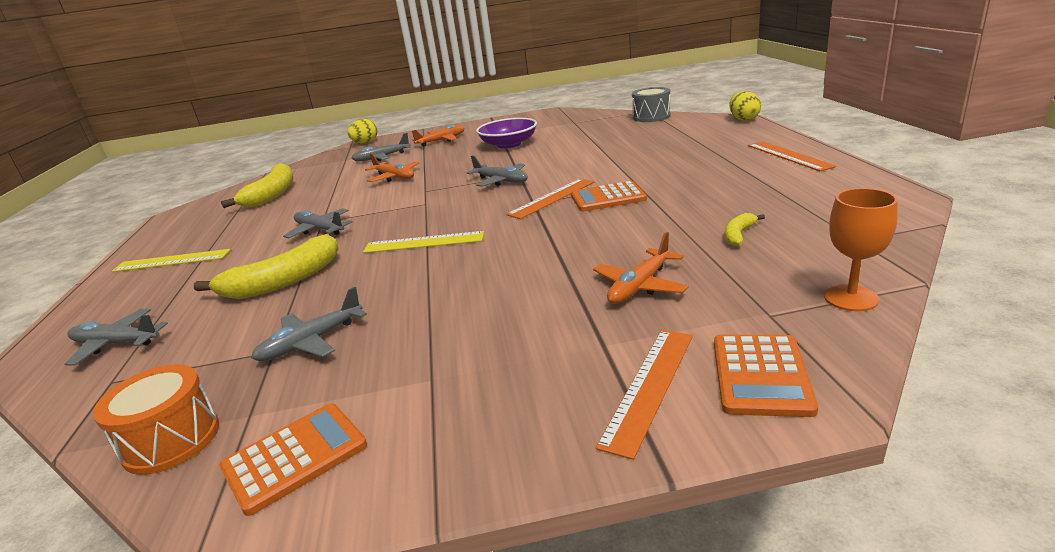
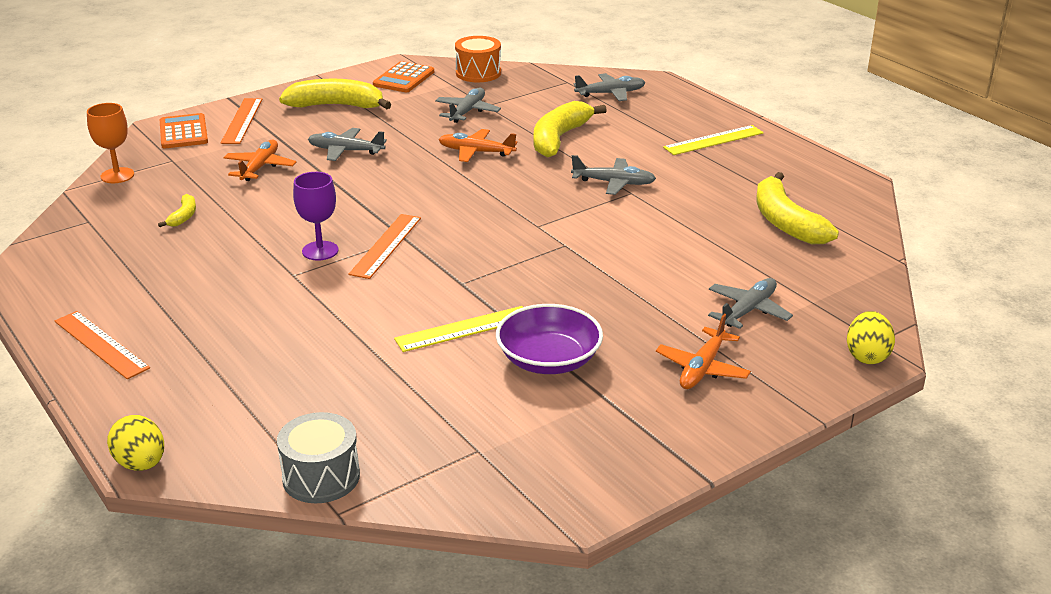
camera: 150 degrees right, 5 degrees up
(394, 177) = (649, 266): orange plane -> orange plane (476, 152)
(424, 242) = (476, 181): yellow ruler -> yellow ruler (464, 329)
(471, 395) = (336, 106): none -> yellow banana
(501, 181) = (477, 269): grey plane -> grey plane (346, 151)
(608, 198) = (320, 251): orange calculator -> purple goblet

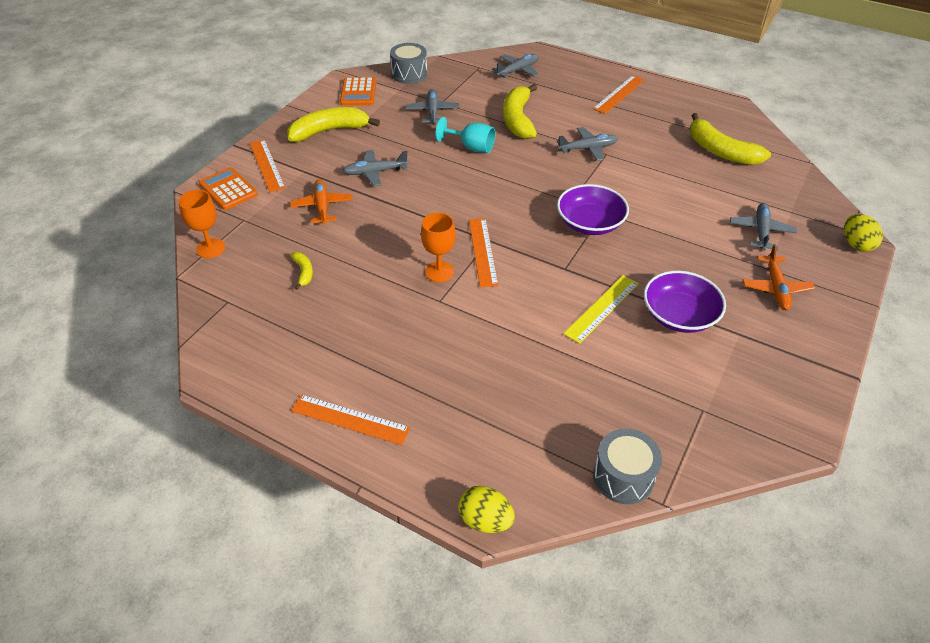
camera: 25 degrees left, 15 degrees up
(320, 251) = (439, 272): purple goblet -> orange goblet
(476, 152) = (472, 147): orange plane -> turquoise goblet
(478, 73) = (409, 74): orange drum -> grey drum
(537, 250) = (590, 223): none -> purple bowl
(713, 140) = (619, 94): yellow ruler -> orange ruler

